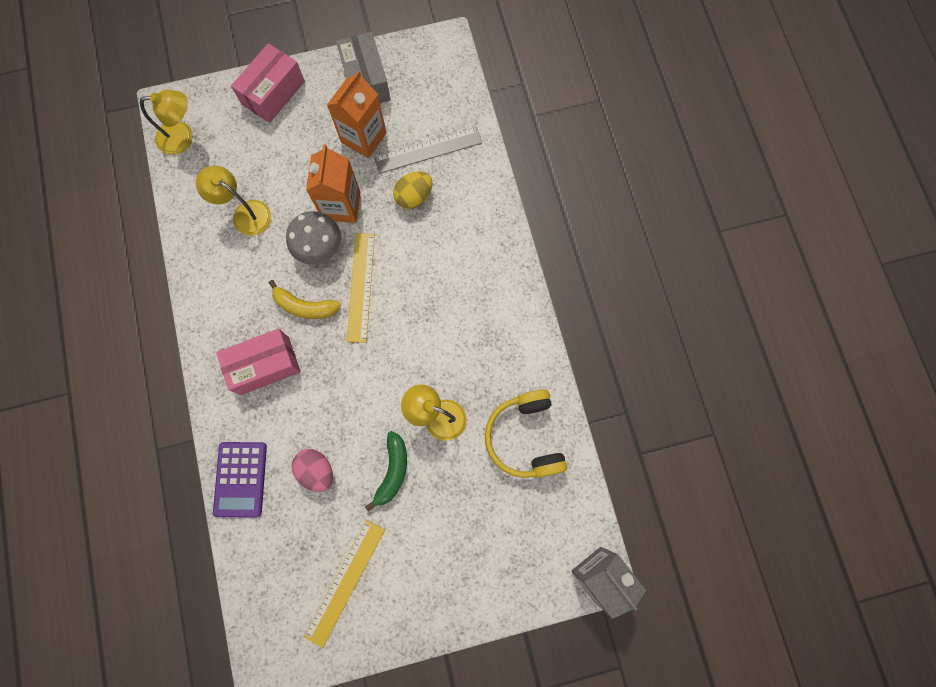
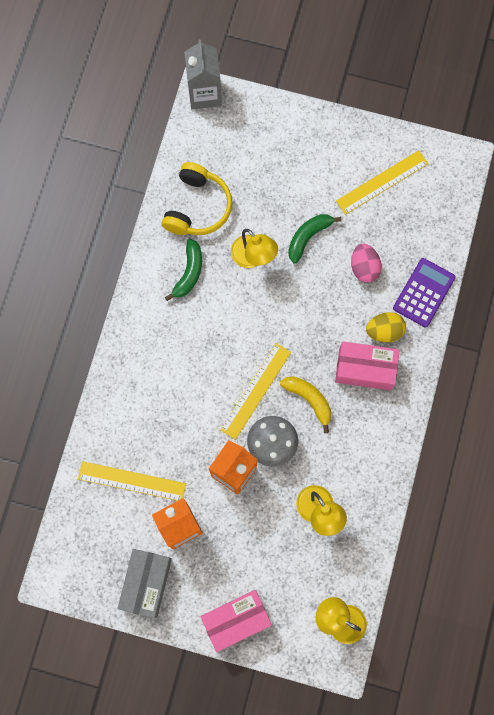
camera: 150 degrees left, 0 degrees up
(414, 197) = (168, 444): yellow egg -> yellow egg (384, 331)
(428, 150) = (132, 481): grey ruler -> yellow ruler
(492, 364) = (189, 273): none -> green banana

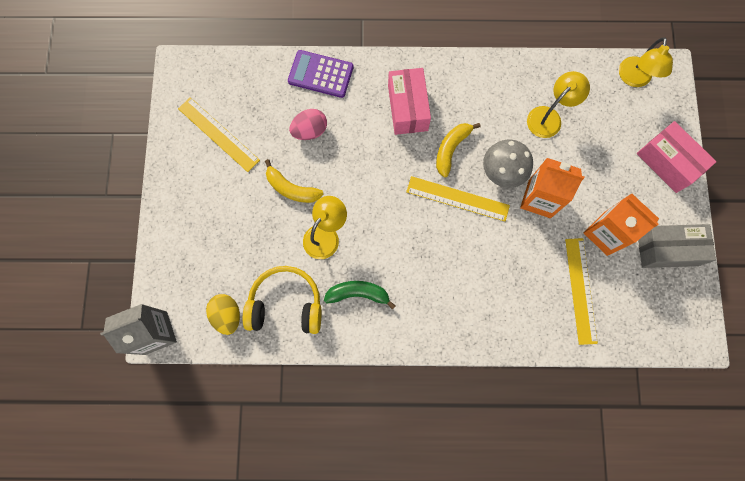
camera: 105 degrees left, 0 degrees up
(308, 237) = (291, 188): green banana -> yellow banana
(384, 331) = (367, 100): yellow egg -> yellow egg (227, 315)

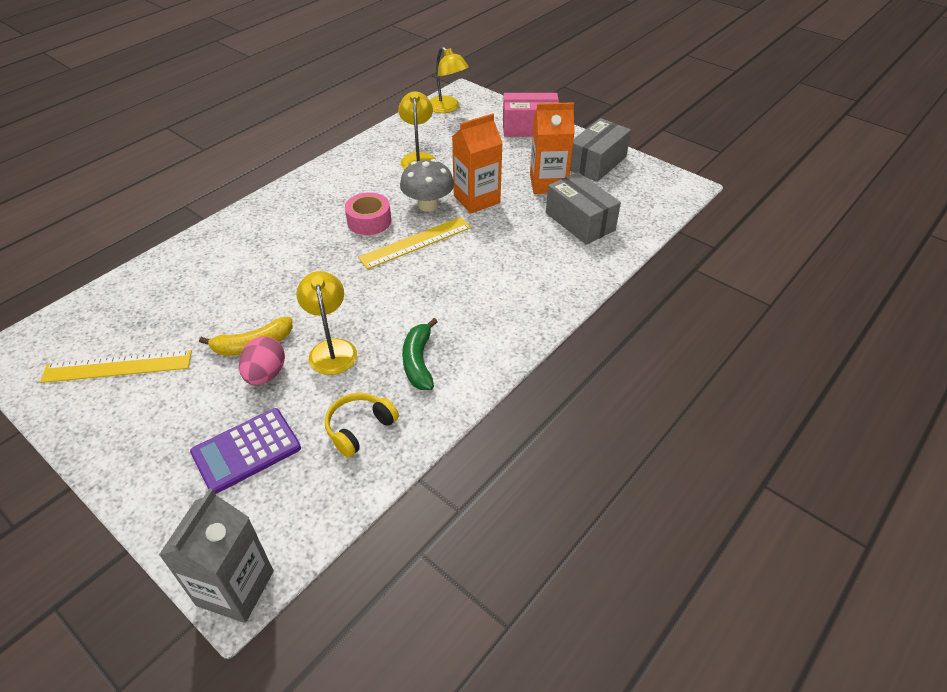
camera: 50 degrees left, 30 degrees down
(227, 315) = (306, 492): yellow egg -> none
(286, 304) = (359, 428): yellow headphones -> yellow headphones, size x0.64
(310, 131) = (221, 296): pink egg -> pink egg (266, 374)
(320, 74) = (185, 257): purple calculator -> purple calculator (246, 450)
(358, 294) = (418, 361): green banana -> green banana turned 45 degrees counterclockwise
(407, 108) = (298, 224): pink box -> none
(451, 149) = (369, 221): yellow banana -> pink tape
(580, 290) = (580, 221): yellow ruler -> grey box

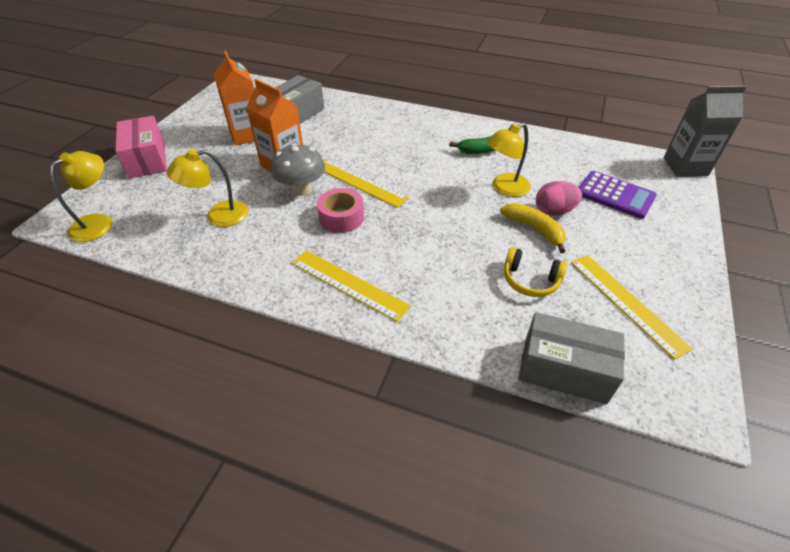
camera: 110 degrees left, 0 degrees up
(285, 210) = (349, 284): none -> yellow ruler
(359, 428) = (555, 157): yellow headphones -> yellow headphones (530, 280)
(596, 163) = (209, 118): grey box -> grey box (564, 370)

